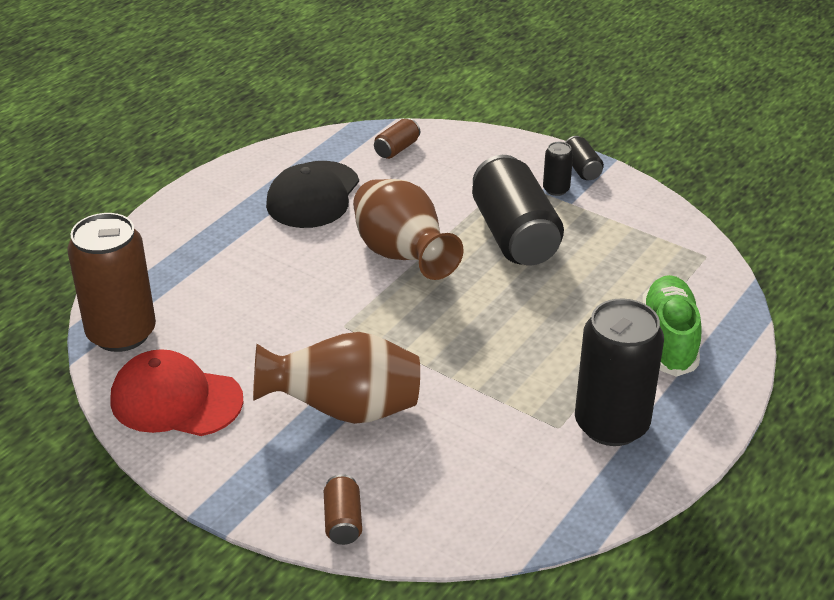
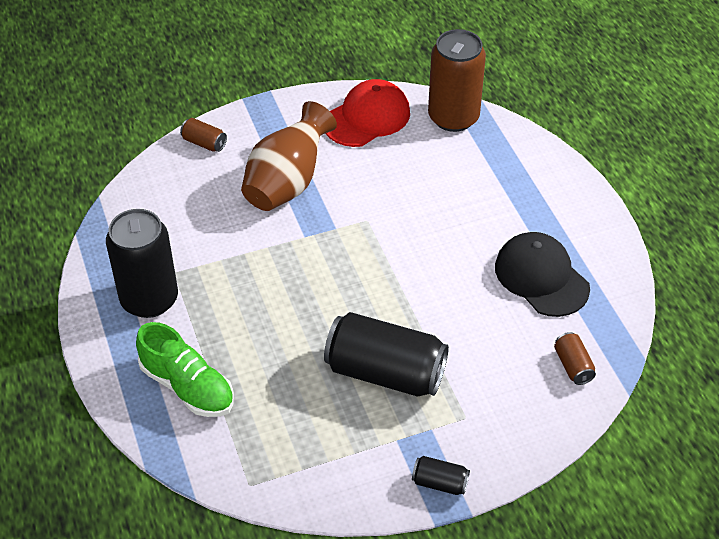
camera: 125 degrees right, 10 degrees up
(402, 256) = (416, 289): brown vase -> none
(556, 189) = (424, 442): black can -> none

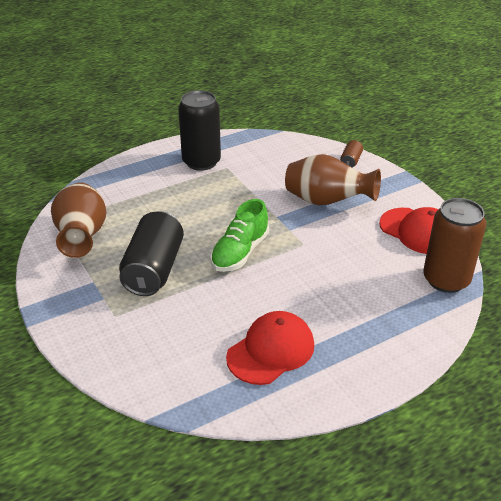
camera: 80 degrees right, 10 degrees down
(187, 386) = (133, 186): green shoe -> green shoe (240, 252)
(297, 452) = (82, 237): none -> brown vase
(440, 483) = (55, 307): black can -> none
(541, 277) = (271, 351): black cap -> red cap
(573, 366) = (173, 378): brown can -> none

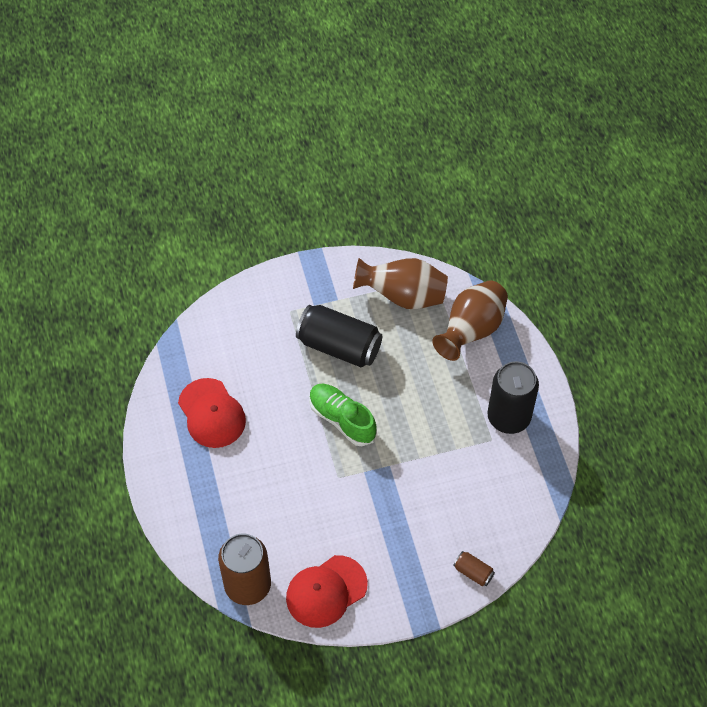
camera: 105 degrees right, 20 degrees up
(327, 201) = (401, 521): brown vase -> brown vase (471, 330)

